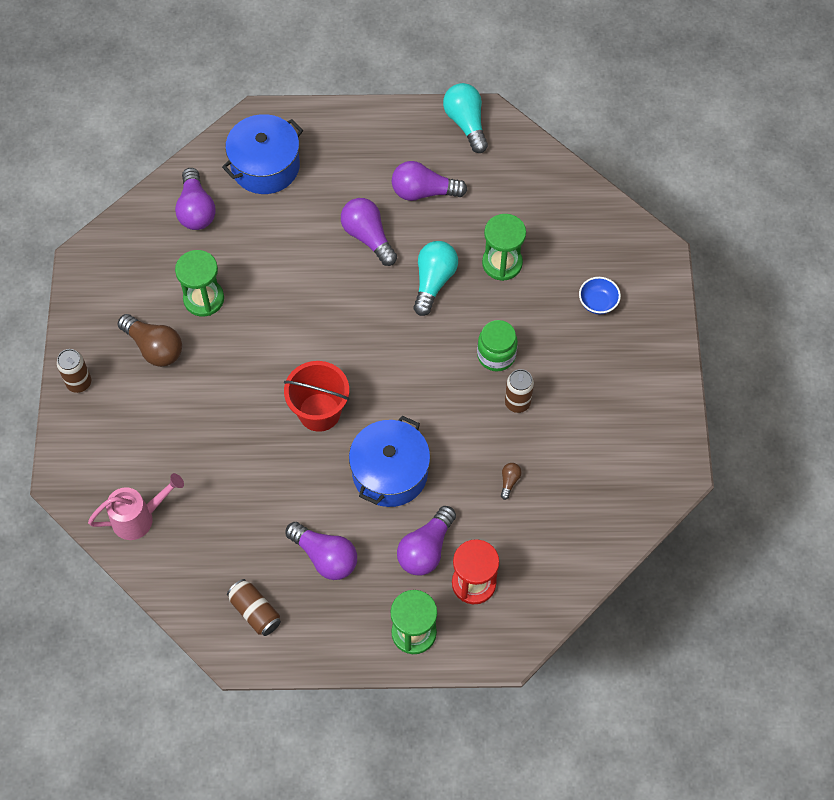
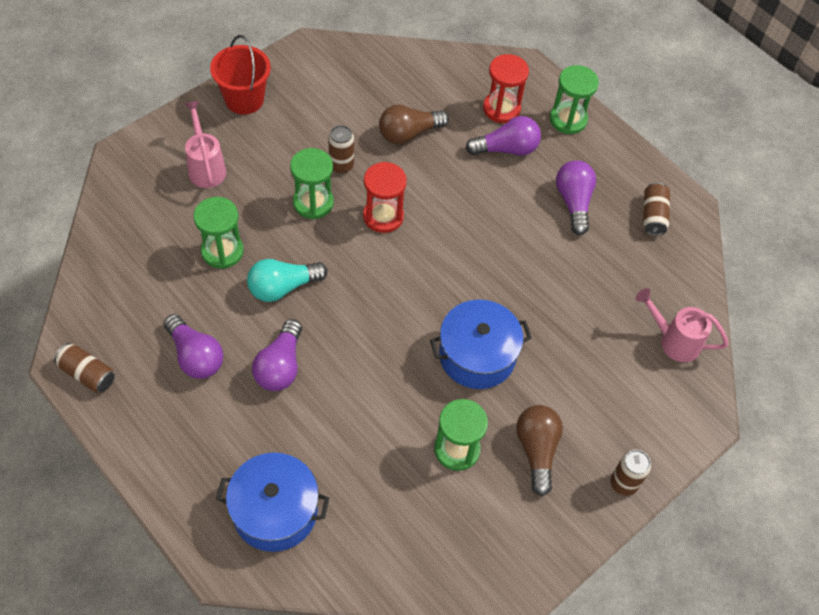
camera: 135 degrees left, 5 degrees down
(196, 210) = (375, 534): purple light bulb -> none
(319, 412) = (472, 285): red bucket -> red bucket (244, 99)
(390, 473) = (474, 206): blue pot -> blue pot (477, 355)
(439, 396) = (383, 216): none -> red hourglass
(466, 123) = (87, 374): turquoise light bulb -> brown can
(496, 355) = (313, 203): green jar -> green hourglass
(509, 481) = (409, 133): brown light bulb -> brown light bulb, size x2.19
(598, 303) = (206, 167): blue bowl -> pink watering can

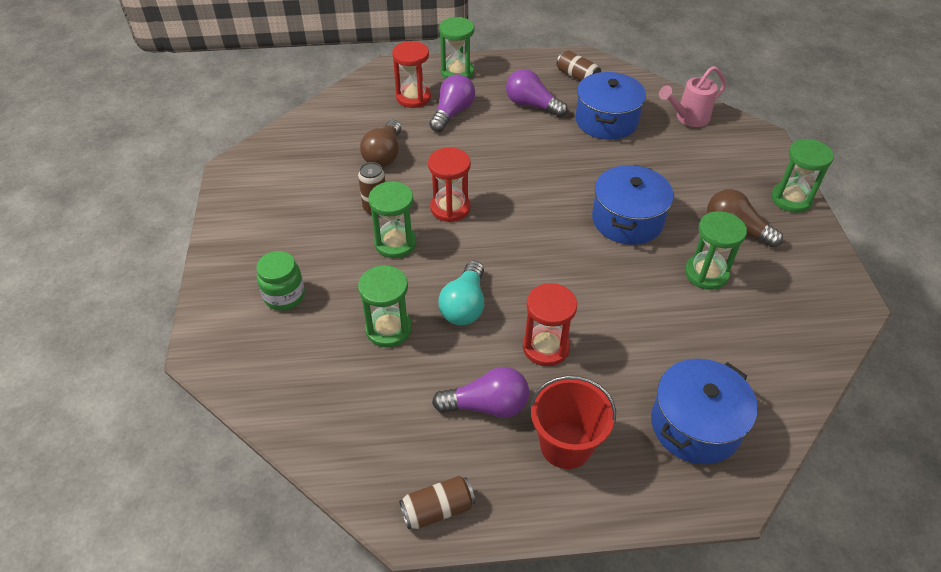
camera: 50 degrees left, 10 degrees down
(206, 167) = (284, 296): pink watering can -> green jar
(244, 99) = (239, 234): red bucket -> red bucket (566, 445)
(280, 366) = (546, 347): purple light bulb -> red hourglass
(605, 273) = (606, 121): none -> blue pot
(623, 483) = (791, 199): brown can -> green hourglass

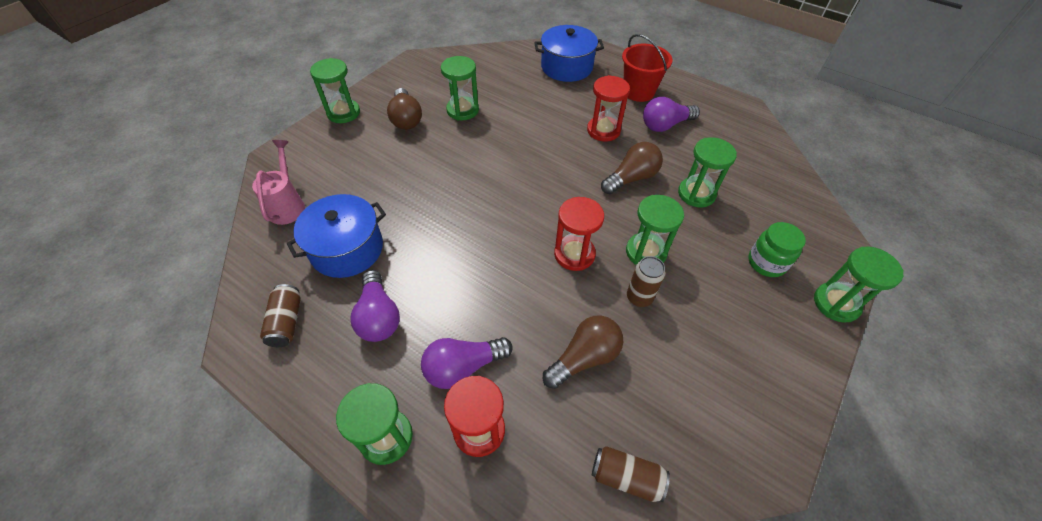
camera: 140 degrees left, 5 degrees up
(209, 295) = (836, 303): none -> green hourglass
(438, 509) = (726, 104): brown can -> brown can (626, 477)
(464, 305) = (631, 178): turquoise light bulb -> brown light bulb
(487, 406) = (665, 125): purple light bulb -> purple light bulb turned 60 degrees counterclockwise
(627, 220) = (459, 163): blue pot -> none
(688, 118) = (288, 205): pink watering can -> pink watering can turned 105 degrees counterclockwise

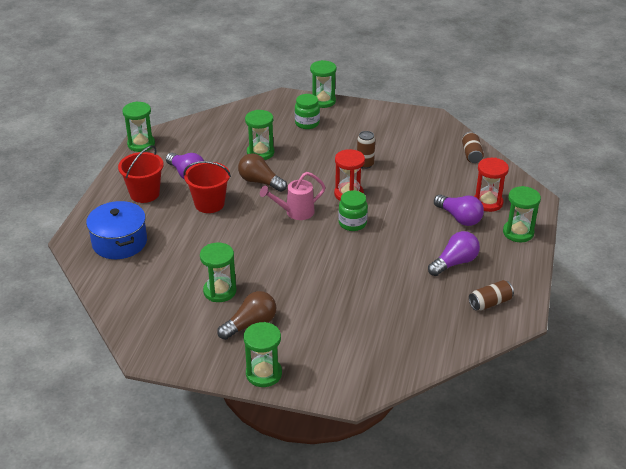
camera: 110 degrees left, 15 degrees down
(288, 205) = (398, 354): pink watering can -> pink watering can (295, 212)
(347, 249) = (415, 300): blue pot -> none
(512, 238) = (352, 223): none -> green jar
(584, 358) = (420, 177): brown light bulb -> none
(603, 130) = (209, 204): red hourglass -> red bucket
(646, 252) = (327, 166): green hourglass -> green hourglass (141, 144)

